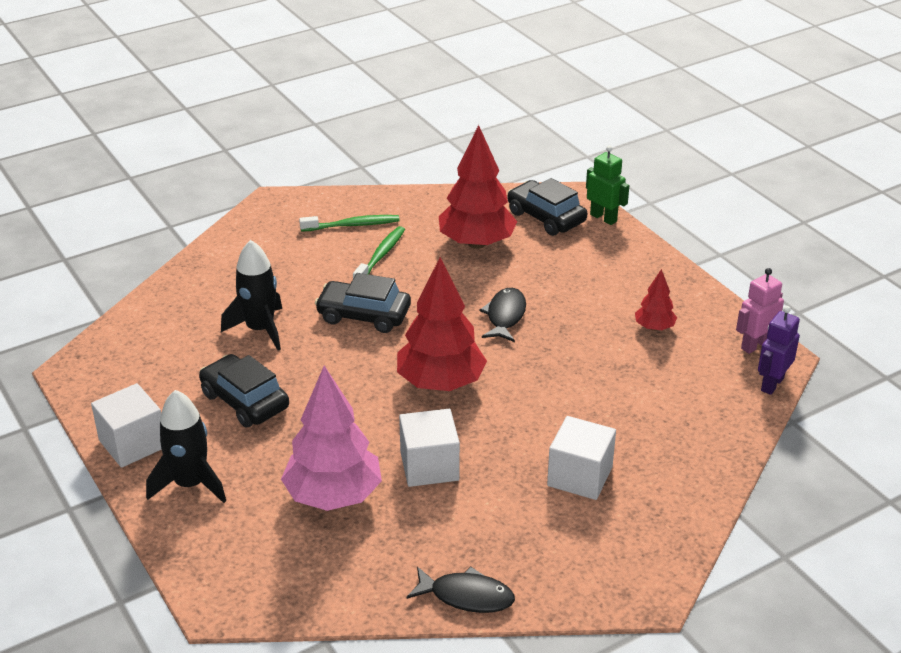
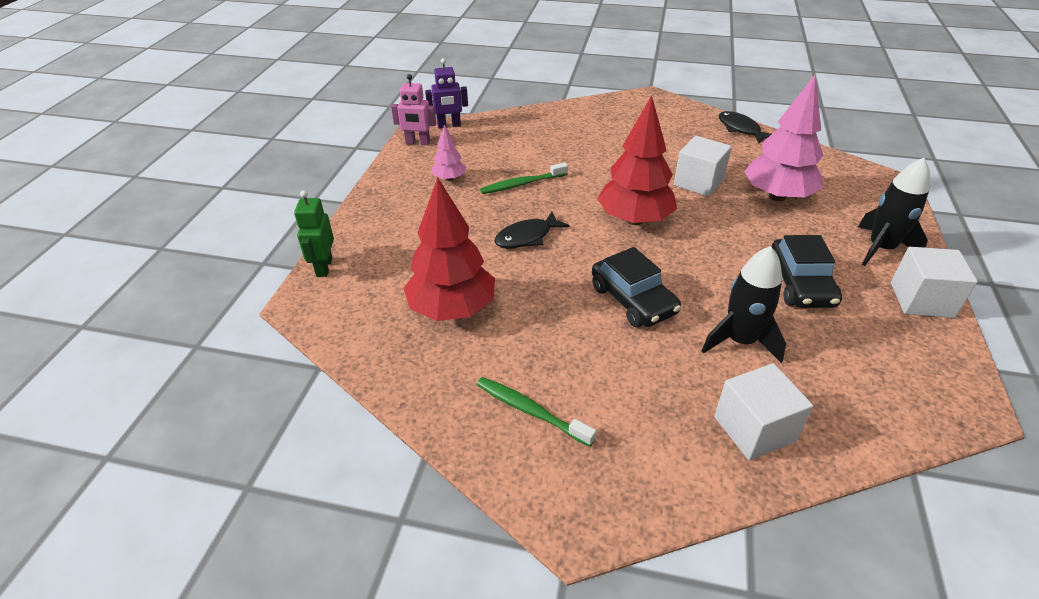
camera: 135 degrees left, 5 degrees up
(380, 256) = (550, 351): green toothbrush -> green toothbrush (522, 184)
(546, 217) = (359, 297): black car -> none
(580, 476) = (617, 140): white cube -> white cube (754, 429)
(654, 327) = (449, 178): red tree -> pink tree

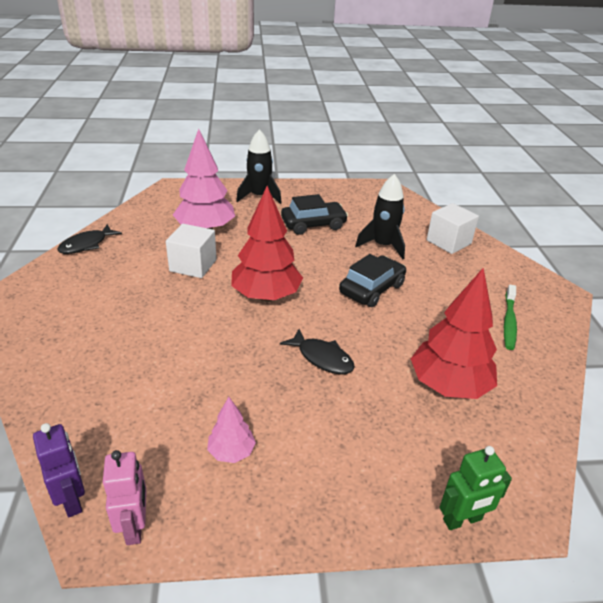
camera: 110 degrees left, 5 degrees down
(522, 184) = (226, 379): green toothbrush -> none
(921, 300) = (306, 189): white cube -> none

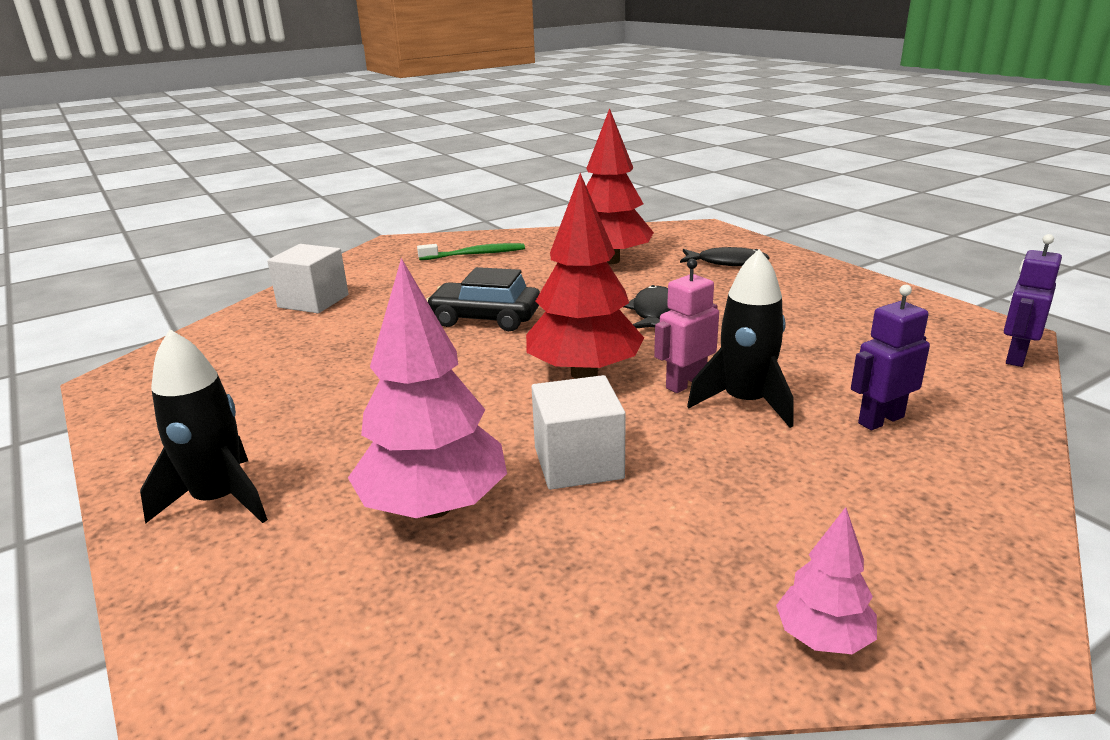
camera: 115 degrees left, 10 degrees down
(86, 245) = (666, 657): black fish -> black fish (727, 263)
(108, 368) = (880, 420): none -> purple robot
(135, 526) = (968, 323): pink robot -> pink robot (685, 383)
(231, 452) = (836, 314): pink tree -> pink tree (823, 638)
(313, 224) = (325, 401): black car -> none
(383, 246) = (360, 335): black rocket -> black rocket (745, 402)
(462, 520) = (741, 239): green robot -> none

